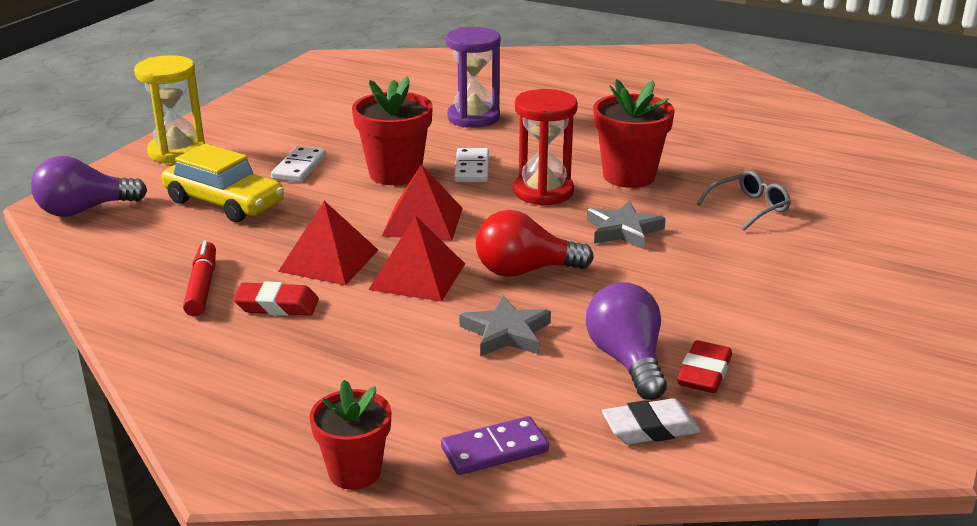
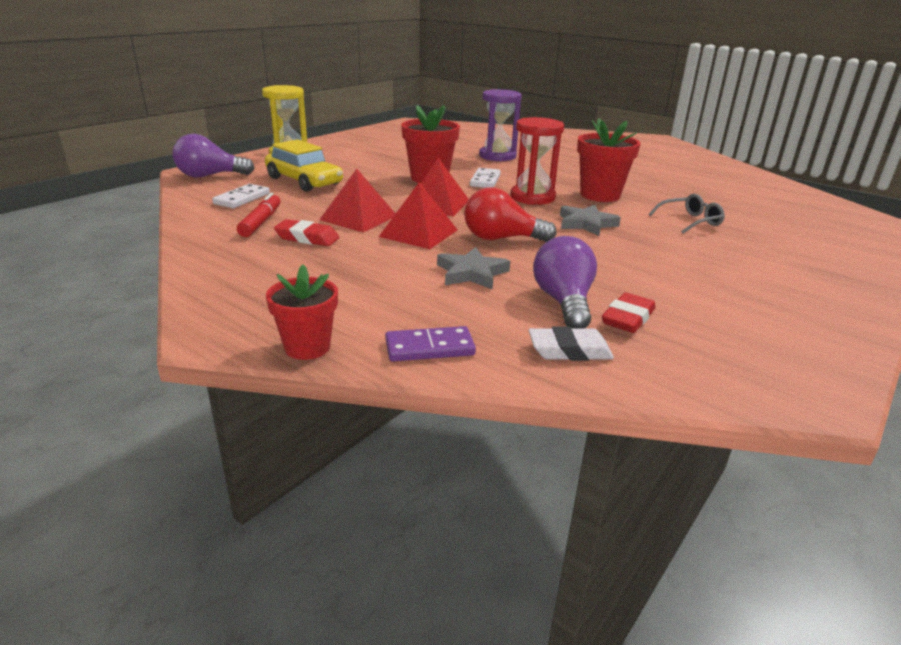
camera: 10 degrees right, 0 degrees up
(299, 167) = (365, 169): white domino -> white domino (242, 199)

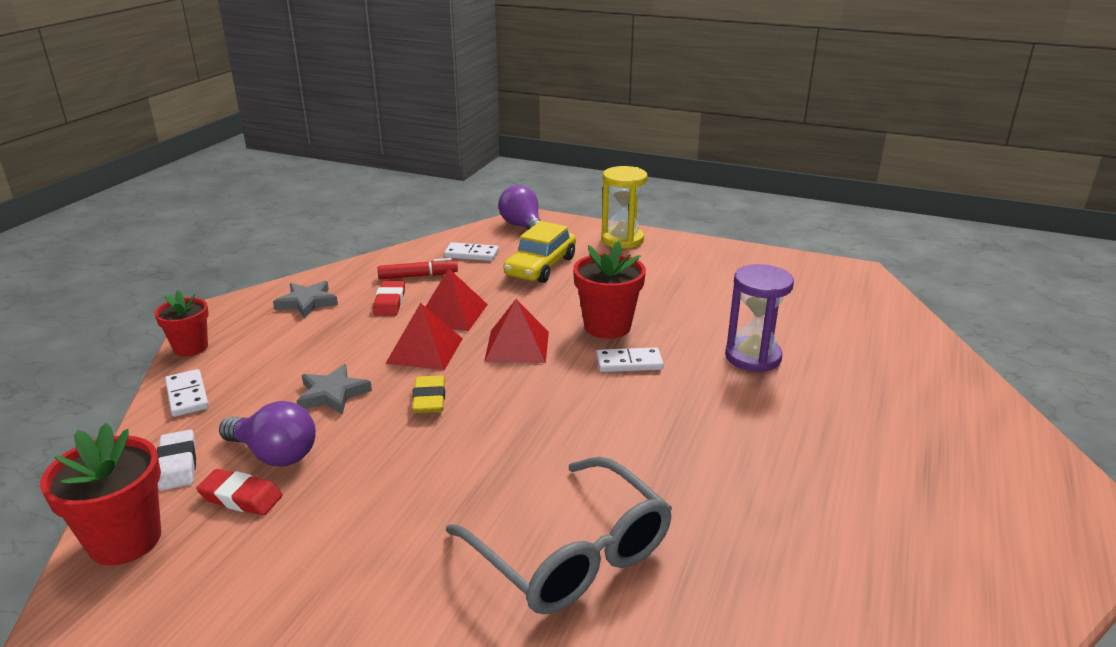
camera: 75 degrees right, 0 degrees up
(429, 348) = (187, 395): purple domino -> white domino
(501, 238) = (429, 399): red light bulb -> yellow eraser
(532, 197) = (586, 404): red hourglass -> none
(564, 302) = (274, 454): purple light bulb -> purple light bulb turned 45 degrees clockwise
(586, 224) = (508, 455): grey star -> grey star (307, 302)
(600, 195) = (637, 460): red flower pot -> red flower pot (125, 540)
(690, 221) = (571, 553): grey glasses -> grey glasses, size x2.05

